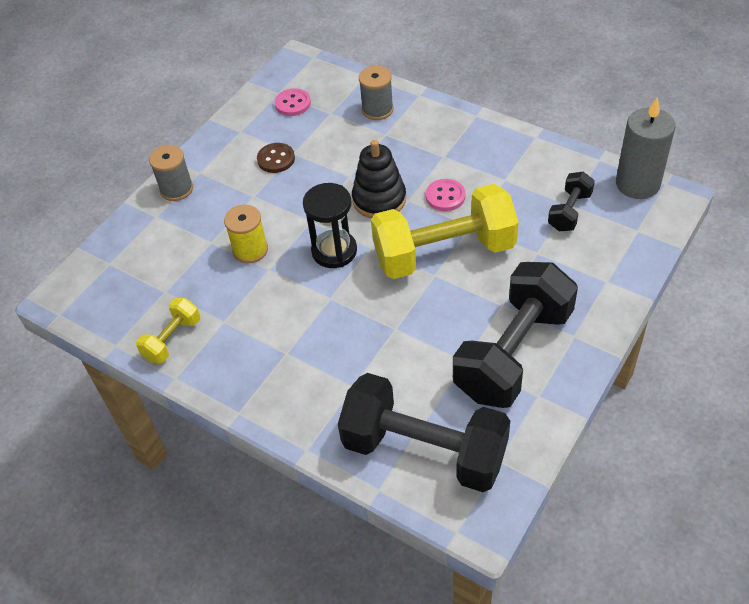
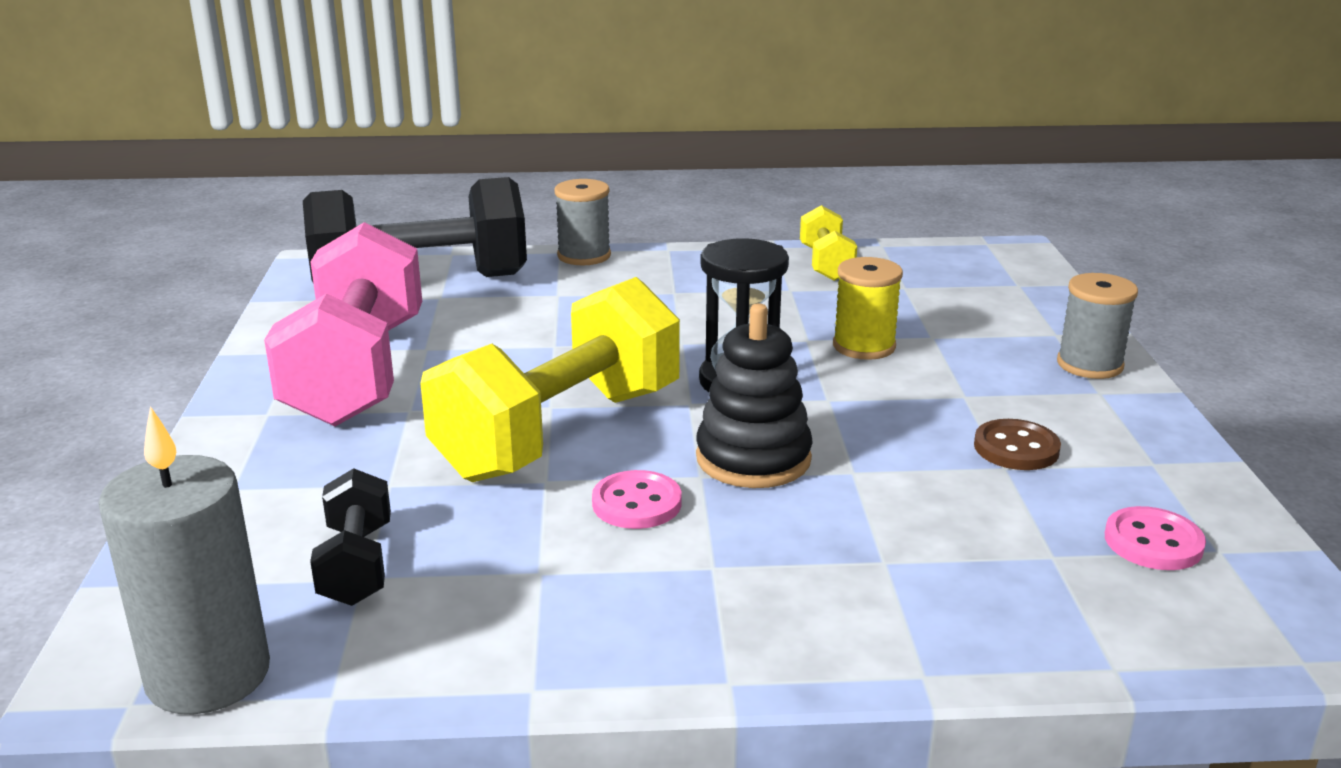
camera: 140 degrees right, 25 degrees down
(377, 110) = (969, 601): grey spool -> grey spool (584, 256)
(513, 353) = (357, 373): black dumbbell -> pink dumbbell

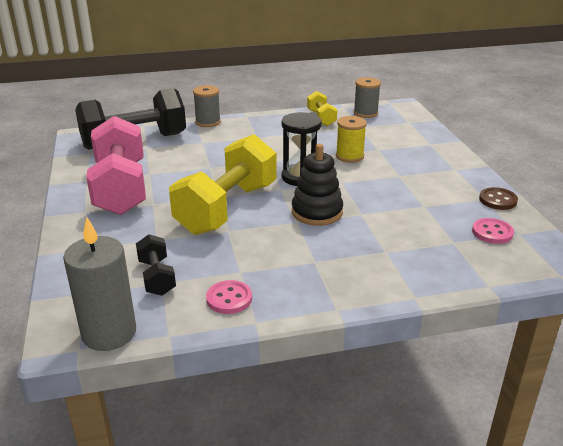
camera: 10 degrees left, 5 degrees up
(637, 503) = (272, 237): pink button -> pink button (229, 299)
(1016, 448) = (427, 197): brown button -> brown button (497, 200)
(1089, 365) = (448, 157): grey spool -> grey spool (365, 113)

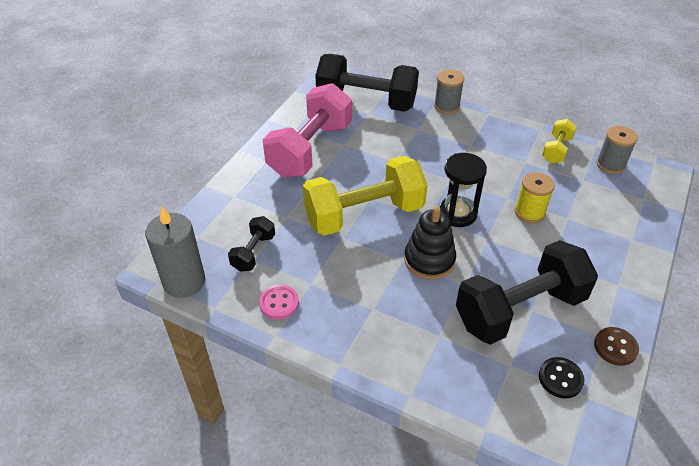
camera: 40 degrees right, 15 degrees up
(416, 210) = (519, 309): none -> black dumbbell
(492, 232) = (560, 378): pink button -> black button

